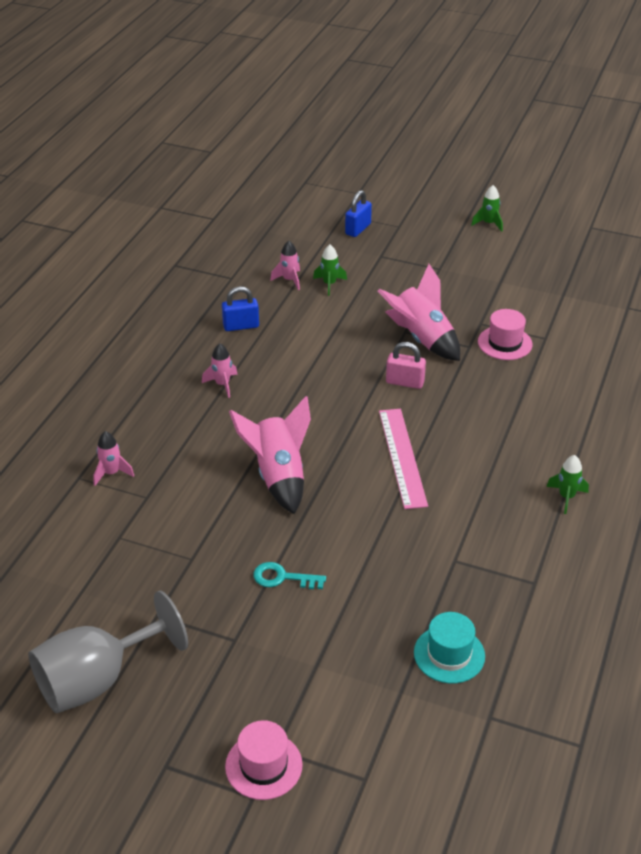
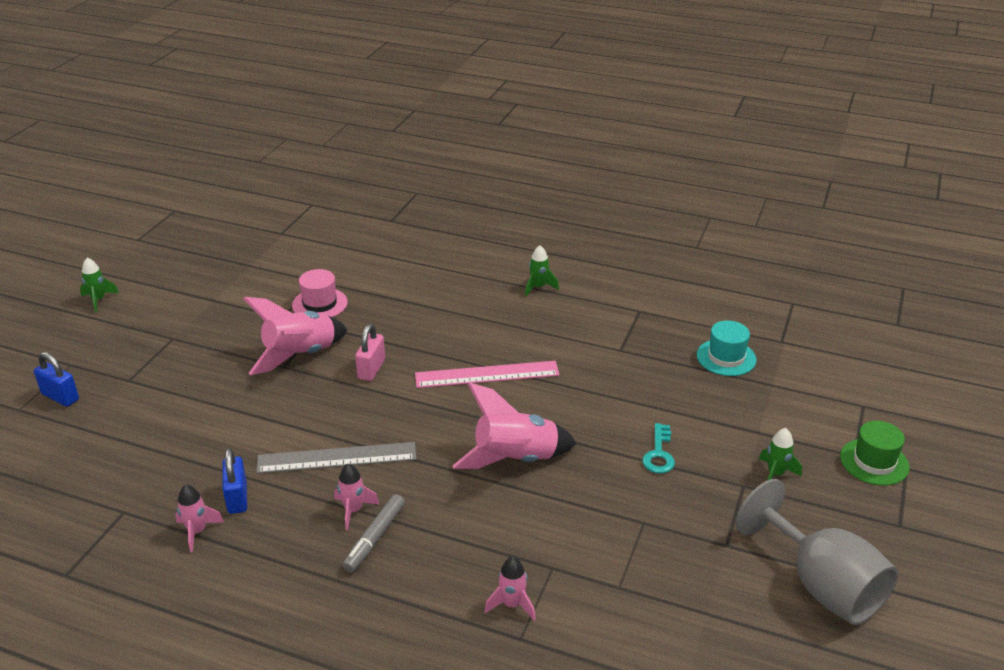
camera: 90 degrees left, 5 degrees down
(191, 397) = (375, 538): none -> grey marker
(263, 766) = (874, 462): pink hat -> green hat
(284, 371) = (337, 457): none -> grey ruler
(289, 280) = (150, 456): pink rocket -> pink rocket (197, 531)
(329, 284) = (172, 421): green rocket -> green rocket (775, 474)

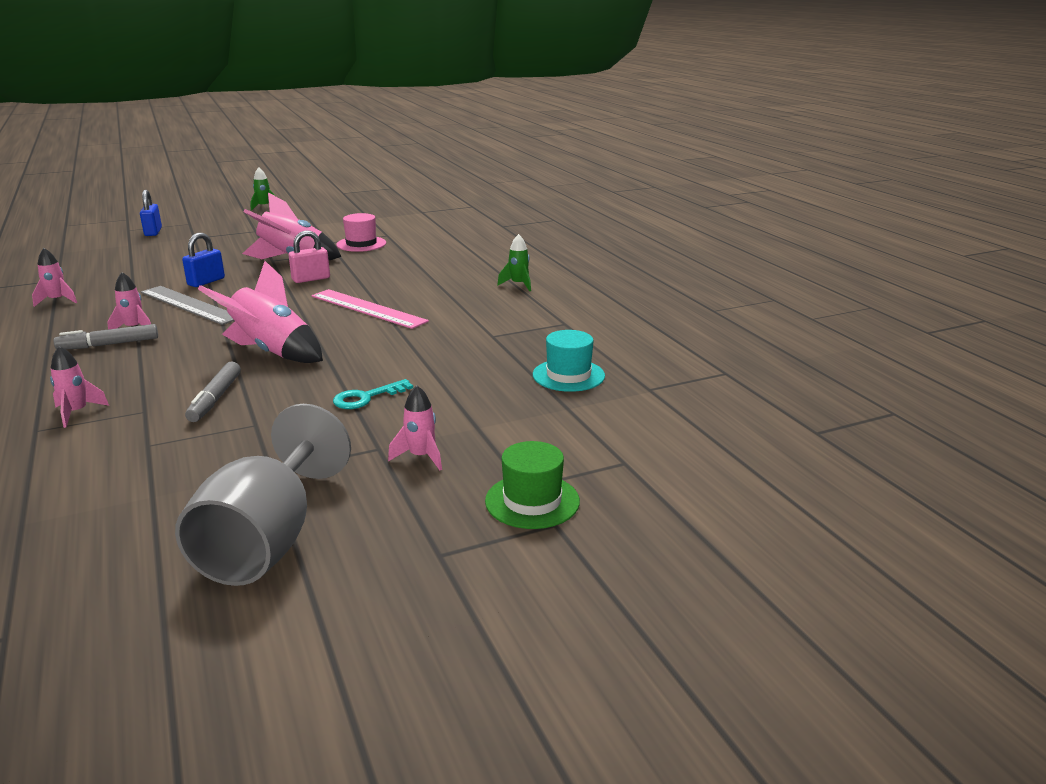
camera: 45 degrees right, 10 degrees down
(237, 498) = (107, 297): blue padlock -> blue padlock (206, 282)
(573, 523) = (215, 399): none -> grey marker
(775, 474) = (421, 457): green rocket -> pink rocket

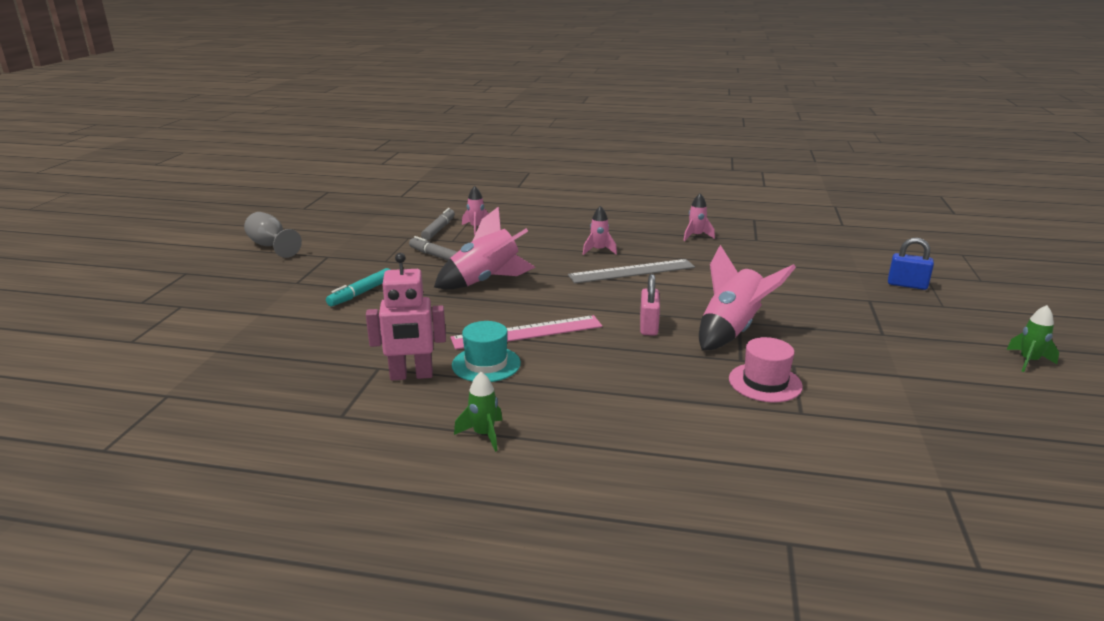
camera: 125 degrees right, 0 degrees up
(109, 344) = (575, 242): grey marker -> grey marker (439, 229)
(206, 282) = (691, 284): blue padlock -> none
(267, 541) = (271, 246): grey goblet -> grey goblet, size x0.63
(366, 397) = (361, 293): turquoise key -> turquoise marker
(421, 457) = (264, 289): pink rocket -> none
(486, 322) = (411, 375): none -> pink robot
(532, 501) = (167, 303): green hat -> none
(568, 375) = (252, 370): turquoise hat -> turquoise hat (486, 364)

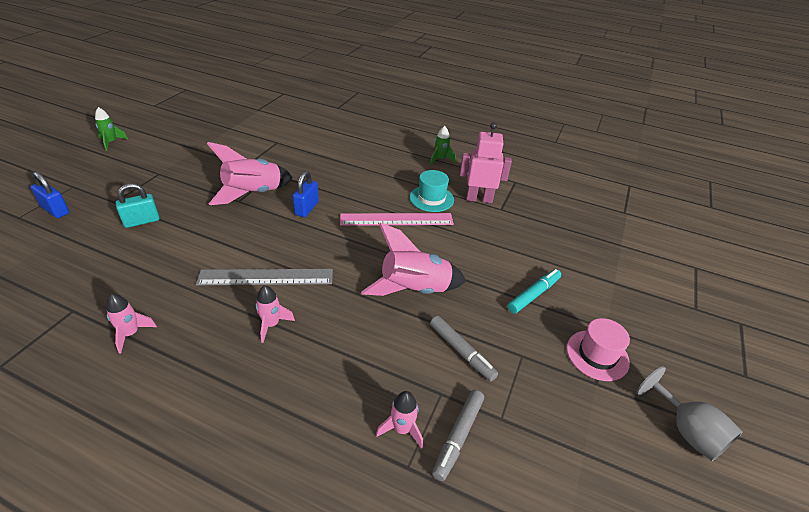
camera: 170 degrees left, 15 degrees up
(648, 326) = (307, 208): pink padlock -> blue padlock
(765, 382) = (276, 158): pink hat -> pink hat (597, 355)
(808, 289) = (142, 221): none -> turquoise padlock

